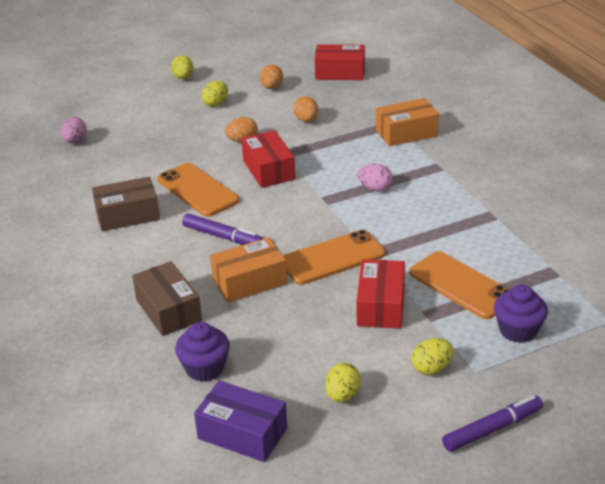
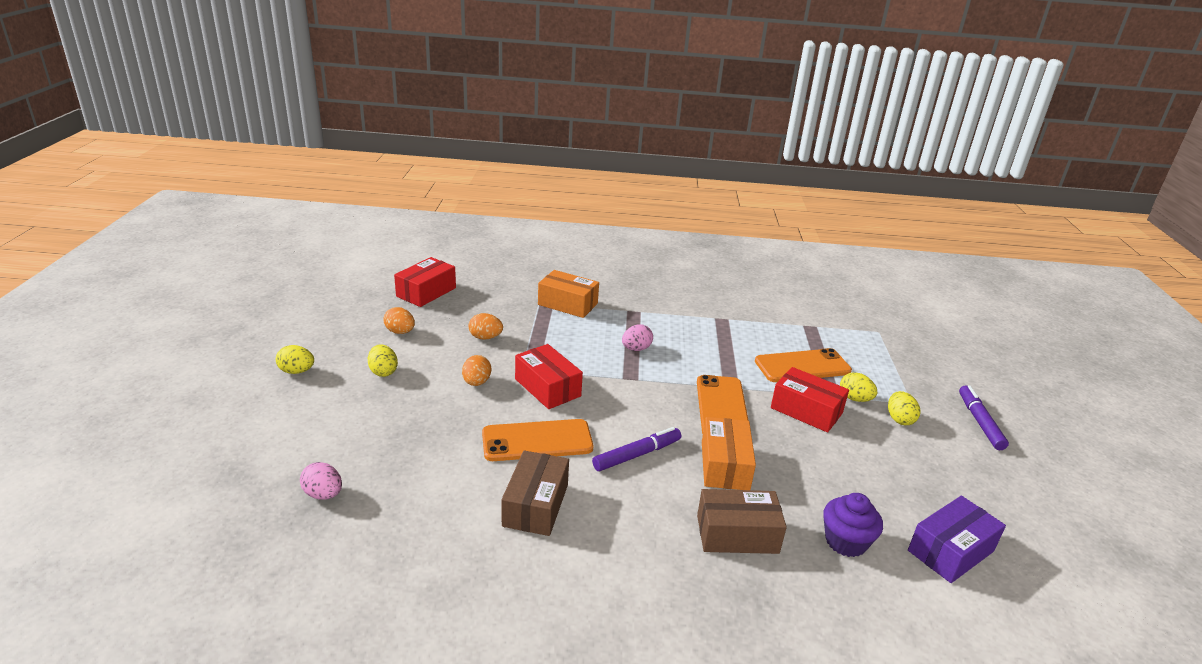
camera: 65 degrees left, 5 degrees down
(268, 170) = (547, 387): red box -> red box turned 45 degrees clockwise
(342, 395) = (917, 475): yellow egg -> yellow egg (854, 399)
(406, 133) = (568, 304): orange box -> orange box turned 75 degrees counterclockwise
(518, 330) = (871, 367): purple cupcake -> none

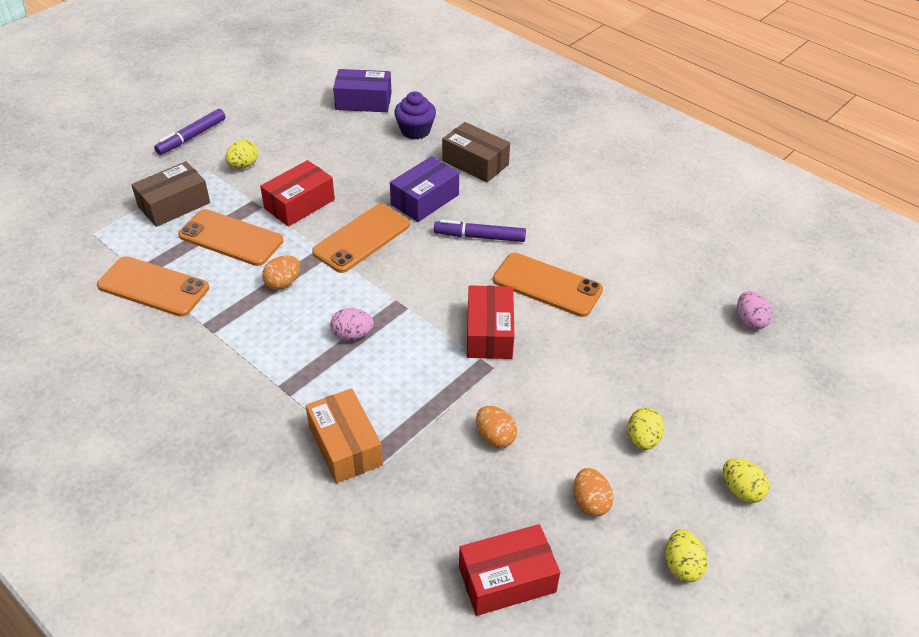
camera: 140 degrees left, 15 degrees up
(476, 382) = (553, 374): orange egg -> orange egg (283, 283)
(535, 505) = (591, 238): brown box -> brown box (174, 205)
(724, 465) = (425, 200): orange box -> purple box
(788, 323) = (153, 287): none -> orange phone
(806, 410) = (299, 204): red box -> red box turned 60 degrees clockwise
(854, 399) = (244, 193): yellow egg -> yellow egg (682, 565)

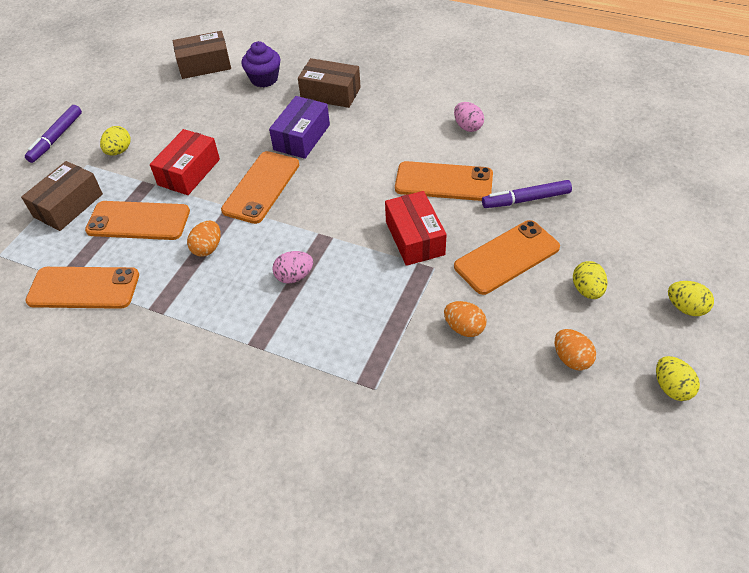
camera: 15 degrees left, 5 degrees up
(345, 446) = (336, 379): orange box -> none
(363, 101) = (204, 65): purple box -> brown box
(479, 237) = (365, 156): purple marker -> purple marker (526, 199)
(507, 579) = (535, 451): red box -> none
(574, 380) = (506, 257): none -> orange phone
(750, 321) = (622, 164): pink egg -> pink egg (467, 127)

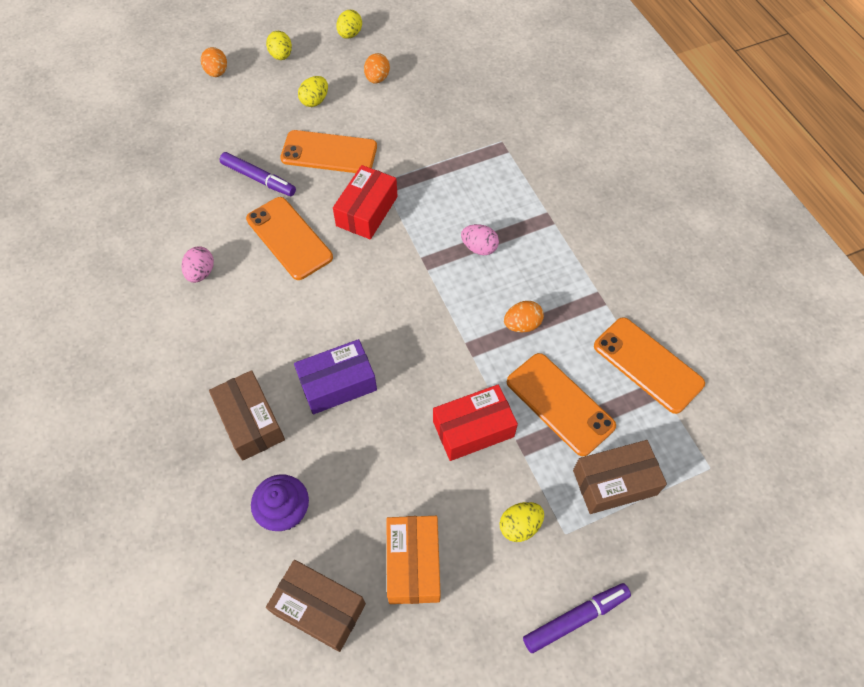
camera: 140 degrees left, 10 degrees up
(170, 104) = (413, 563): none -> orange box
(261, 187) = (427, 353): orange phone -> none
(464, 328) = (412, 134): orange egg -> orange egg (217, 72)

